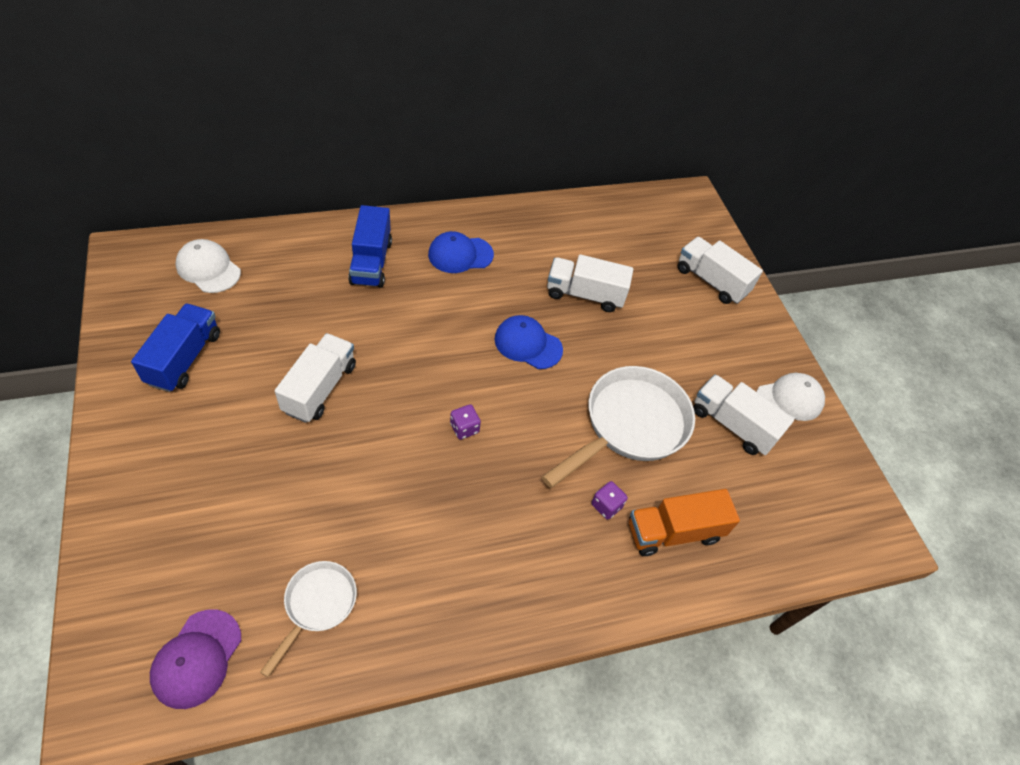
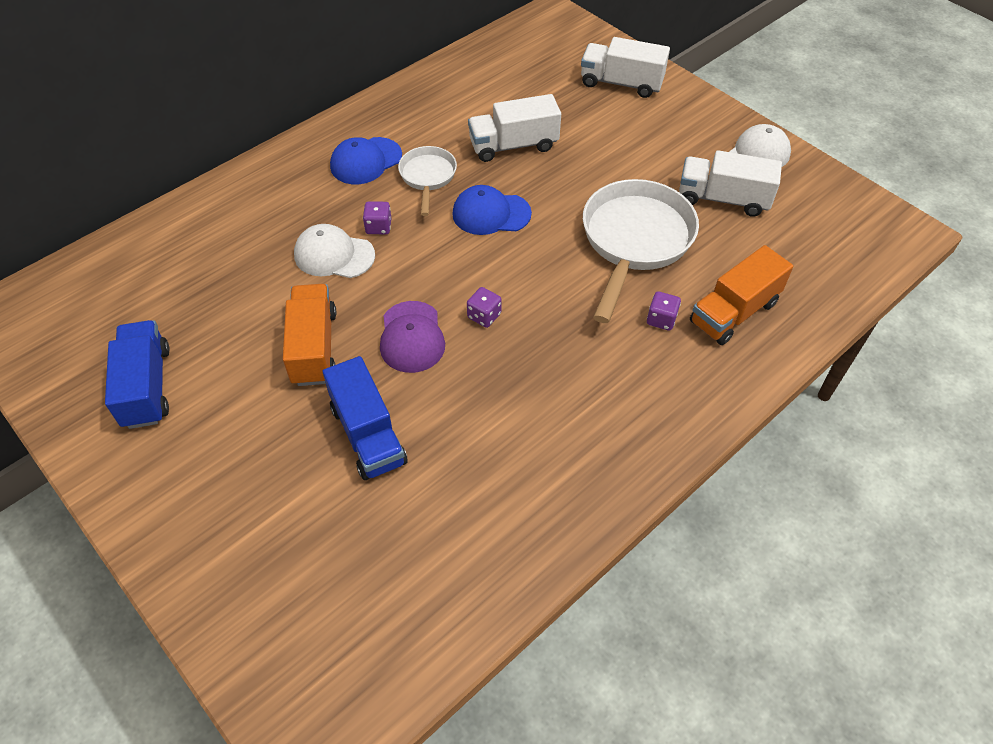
camera: 20 degrees left, 0 degrees up
(197, 658) = (373, 647): purple cap -> purple cap (412, 337)
(208, 269) = (106, 289): white cap -> white cap (334, 255)
(317, 605) = (456, 538): white pan -> white pan (427, 177)
(320, 388) = (314, 347): white truck -> orange truck
(371, 262) = (279, 207): blue truck -> blue truck (368, 435)
(433, 313) = (378, 227): none -> purple dice

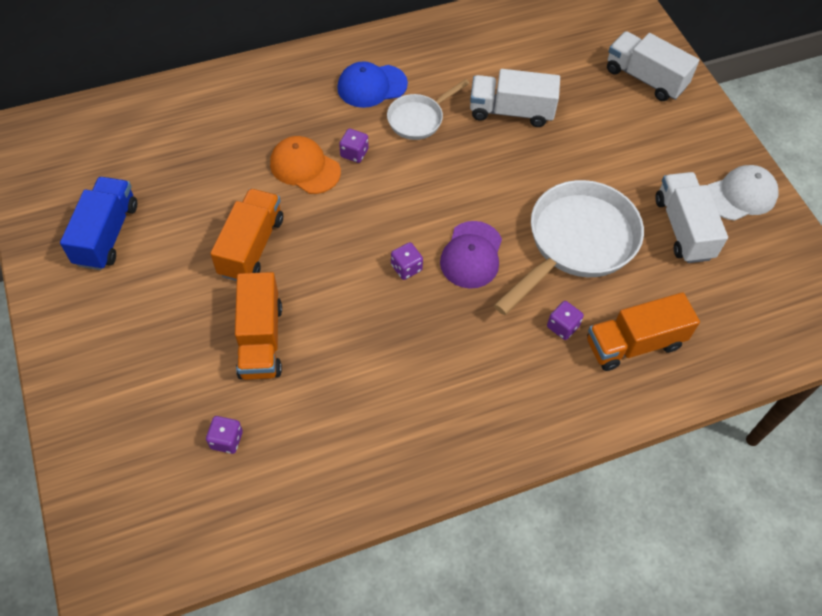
camera: 20 degrees right, 5 degrees up
(334, 255) = (305, 167): white cap -> orange cap
(368, 435) = (260, 340): blue truck -> orange truck
(379, 547) = (226, 440): none -> purple dice
(412, 337) = (336, 266): purple cap -> purple cap (471, 255)
(427, 177) = (419, 119): white pan -> white pan turned 150 degrees counterclockwise
(491, 214) = (458, 173): blue cap -> none
(723, 199) = (683, 228): white truck -> white truck turned 45 degrees clockwise

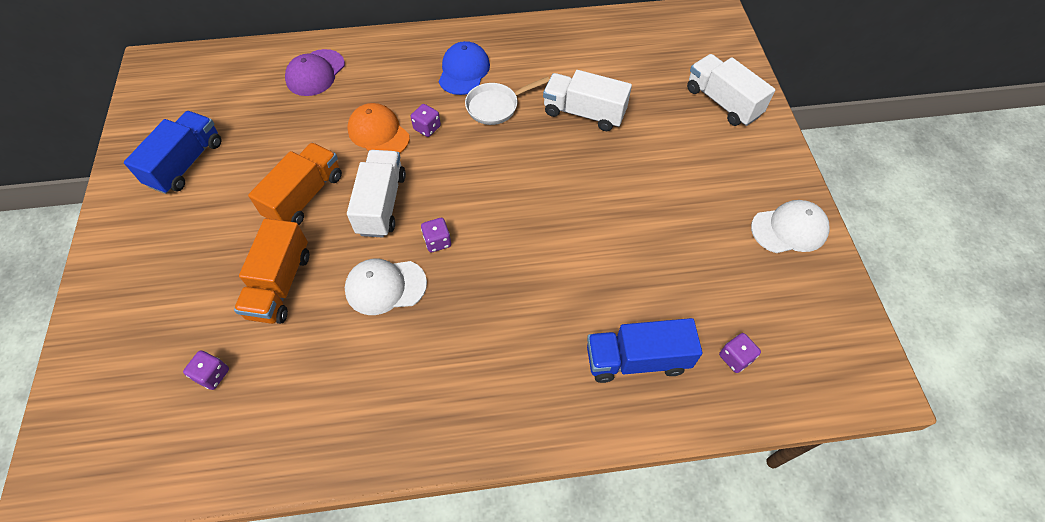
camera: 15 degrees right, 0 degrees up
(369, 322) = (385, 287): none -> white cap
(372, 86) = (464, 71): blue cap -> blue cap turned 105 degrees clockwise
(471, 255) = (503, 240): purple cap -> purple cap (315, 73)
(562, 327) = (569, 328): purple dice -> purple dice (735, 358)
(576, 243) = (608, 247): white pan -> none
(634, 343) = (636, 359): orange truck -> blue truck
(683, 228) = (720, 252): white truck -> white truck (381, 204)

